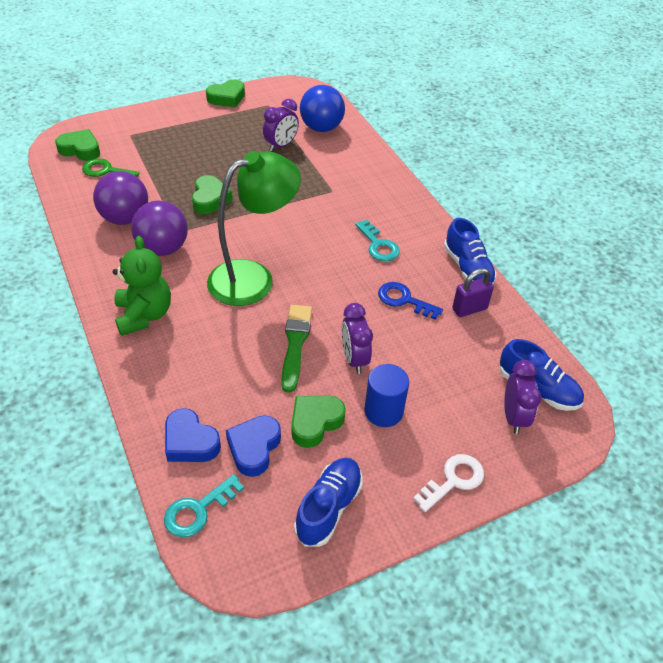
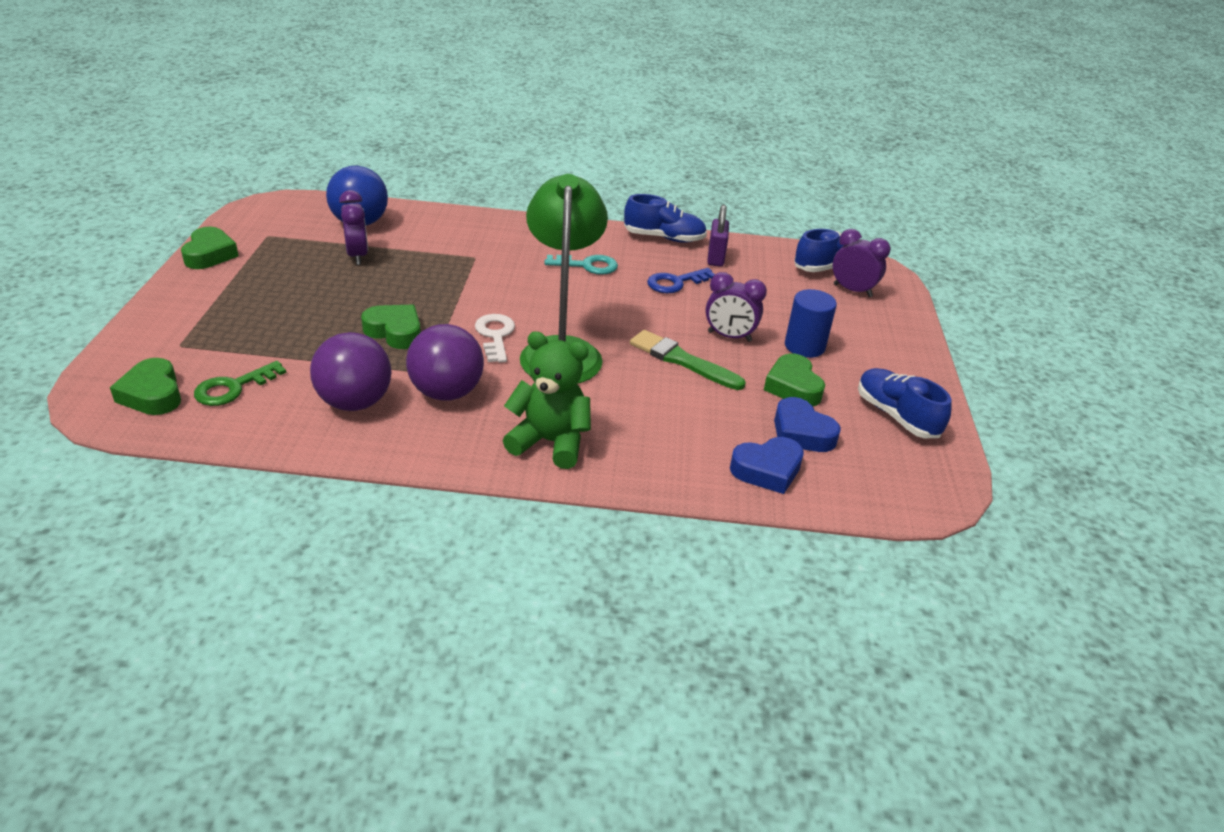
camera: 60 degrees left, 10 degrees down
(80, 150) = (152, 394): green heart -> green heart turned 75 degrees counterclockwise
(198, 510) = (858, 493): turquoise key -> none
(453, 480) = (901, 343): white key -> white key (495, 335)

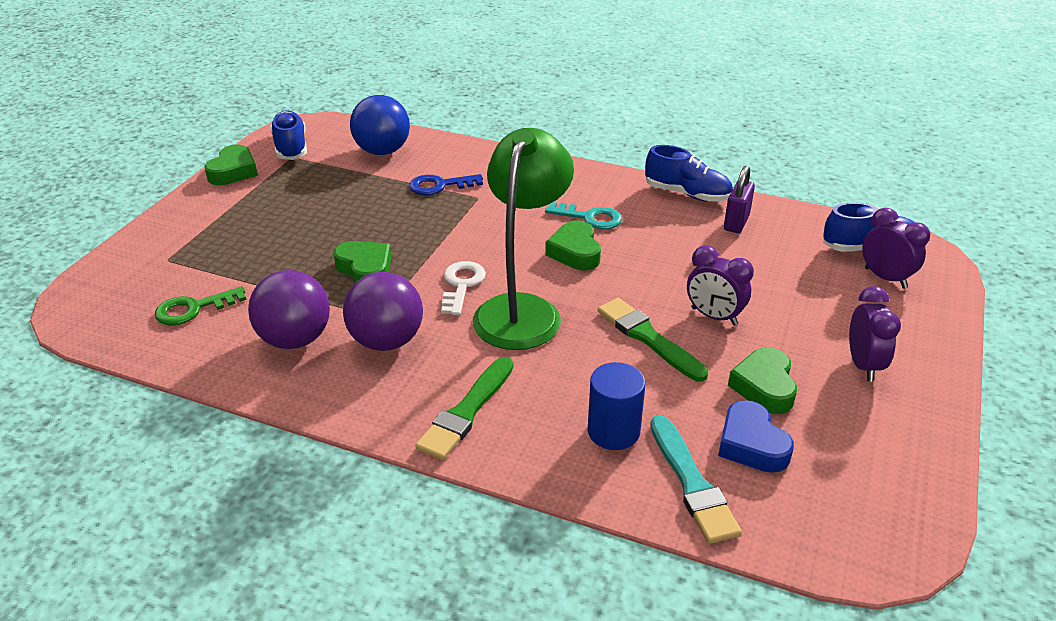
camera: 20 degrees right, 0 degrees up
(152, 394) = (122, 306): green heart -> green heart (575, 252)
(357, 256) = (365, 185): purple clock -> purple clock (863, 365)
(550, 442) = (466, 411): green teddy bear -> green brush
(675, 283) = (678, 247): blue key -> blue key (440, 186)
(767, 470) = (692, 483): blue heart -> turquoise brush
(804, 346) = (798, 339): blue cylinder -> blue cylinder (613, 431)
(896, 416) = (878, 441): blue shoe -> blue shoe (291, 147)

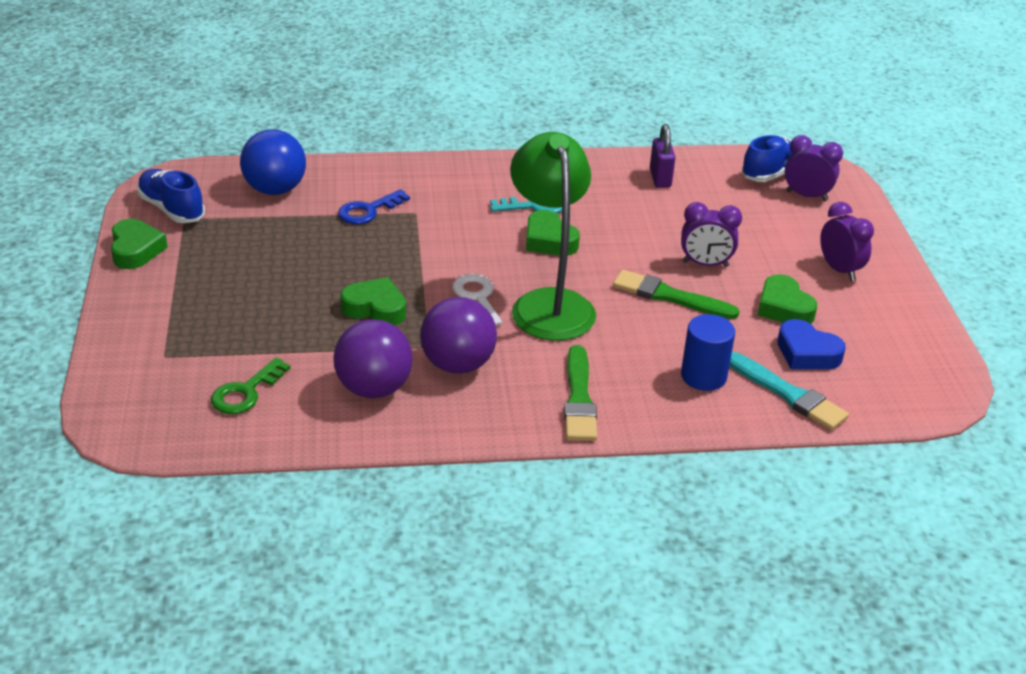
camera: 30 degrees left, 0 degrees up
(687, 194) = (599, 162): blue shoe -> none

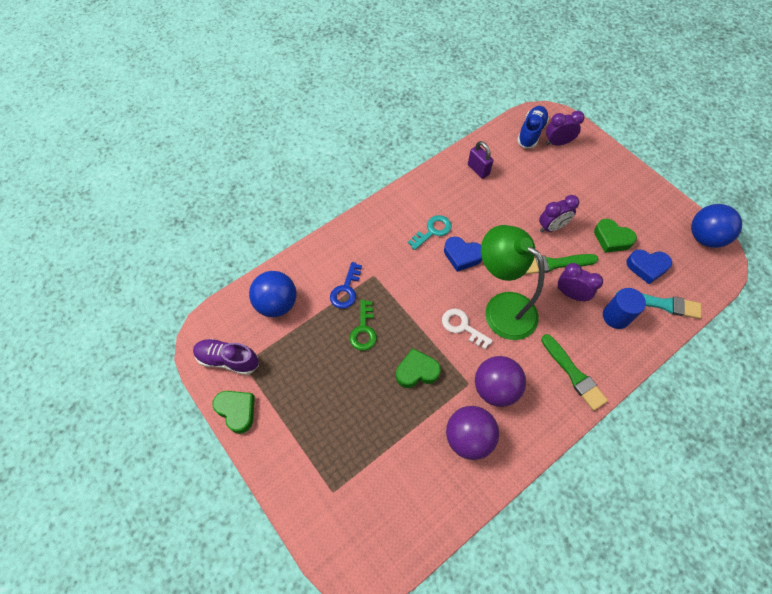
camera: 30 degrees left, 25 degrees up
(172, 209) = (228, 360): blue shoe -> purple shoe
(246, 392) = (404, 490): green key -> green key (364, 330)
(549, 240) = (462, 256): green heart -> blue heart
(839, 270) = (614, 193): purple clock -> purple clock (571, 294)
(936, 362) = (704, 237): none -> blue ball

